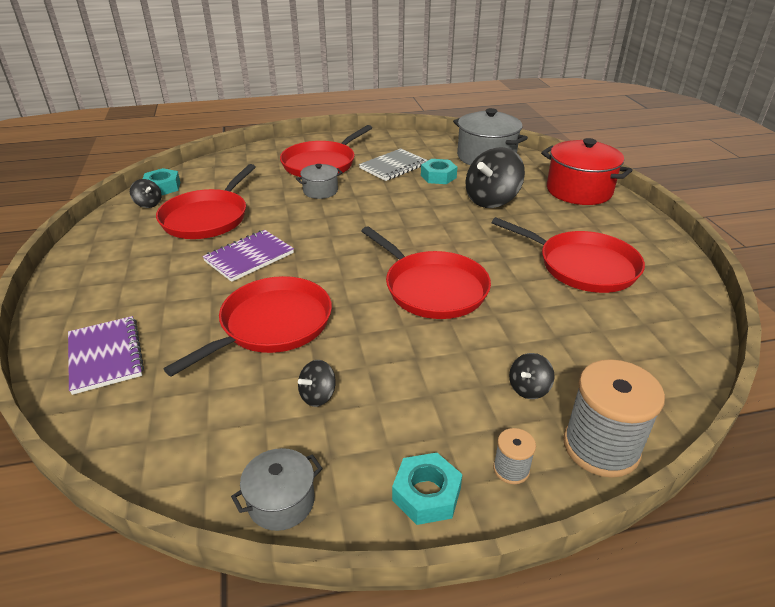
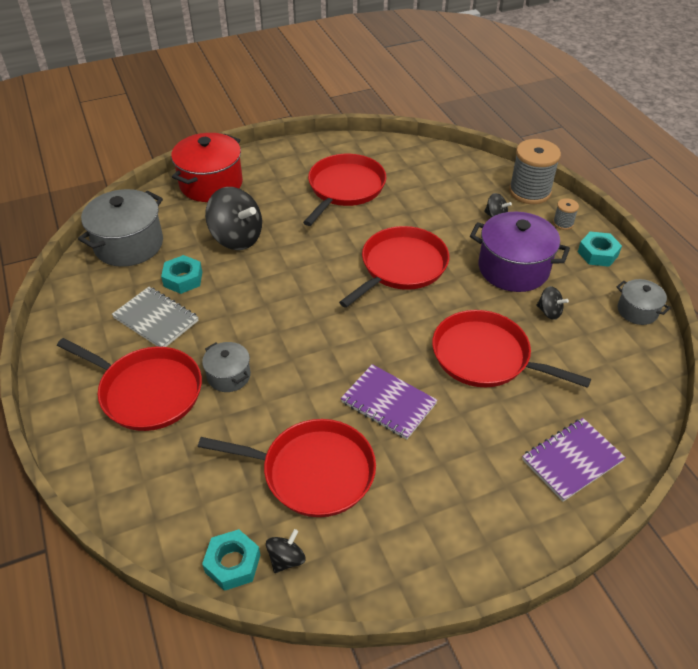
camera: 100 degrees left, 10 degrees up
(410, 381) = (513, 268): none -> purple pot

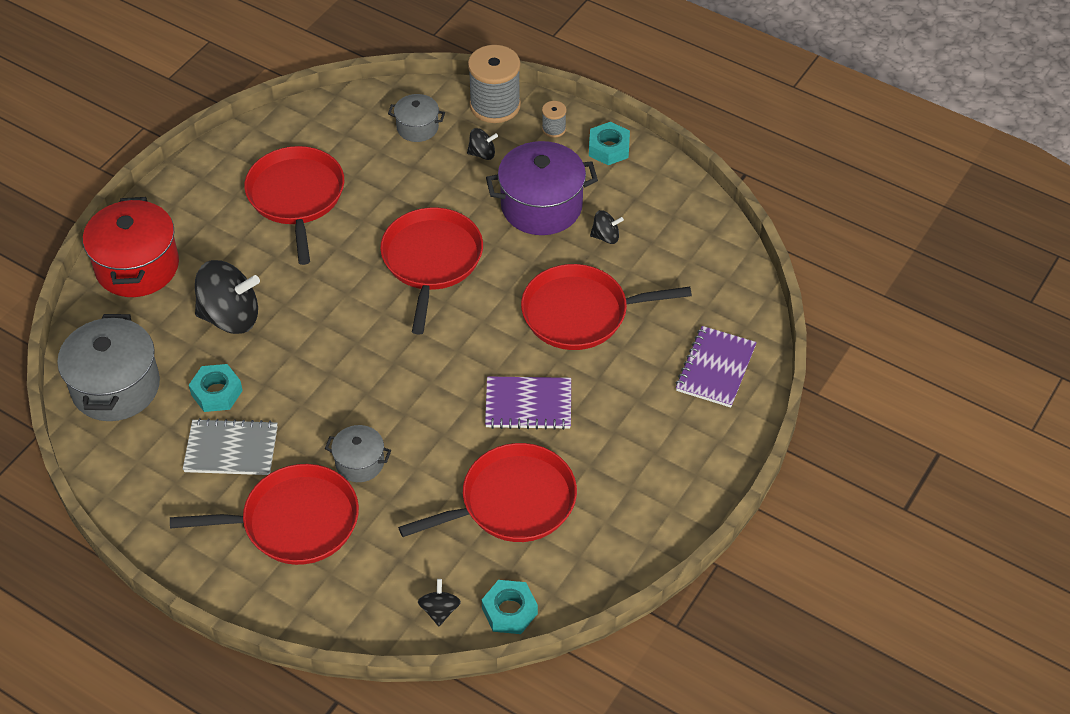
camera: 35 degrees left, 5 degrees up
(286, 559) = (550, 581): black spinning top -> black spinning top (440, 610)
(637, 311) = (682, 194): grey pot -> grey pot (417, 127)

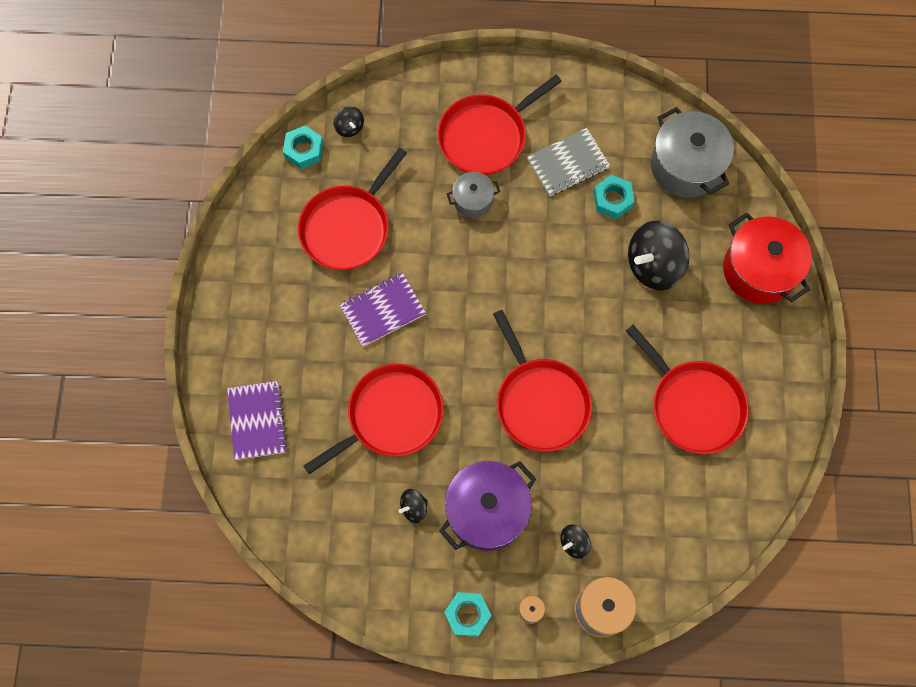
camera: 150 degrees right, 20 degrees up
(417, 127) = (650, 541): grey pot -> none

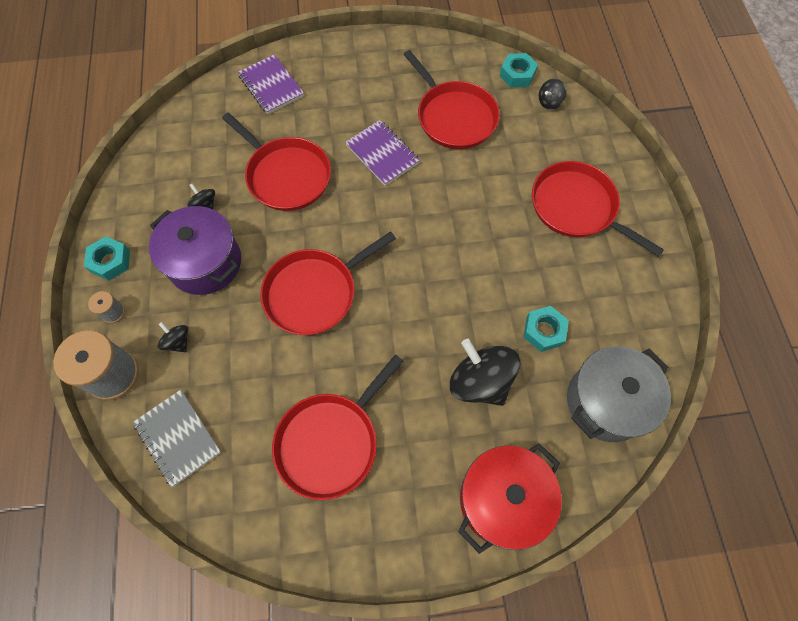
camera: 80 degrees right, 5 degrees down
(257, 421) = (271, 86): purple notebook -> purple notebook turned 75 degrees clockwise
(348, 227) = (454, 117): red pan -> red pan turned 150 degrees counterclockwise
(473, 200) = (506, 206): grey pot -> none
(568, 163) = (571, 283): grey notebook -> grey notebook (178, 438)

